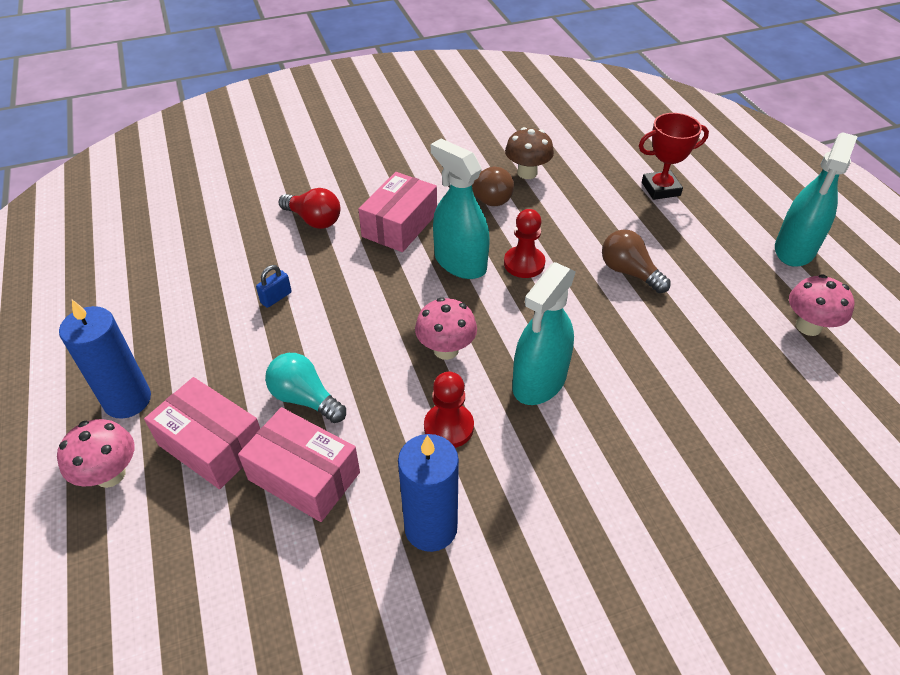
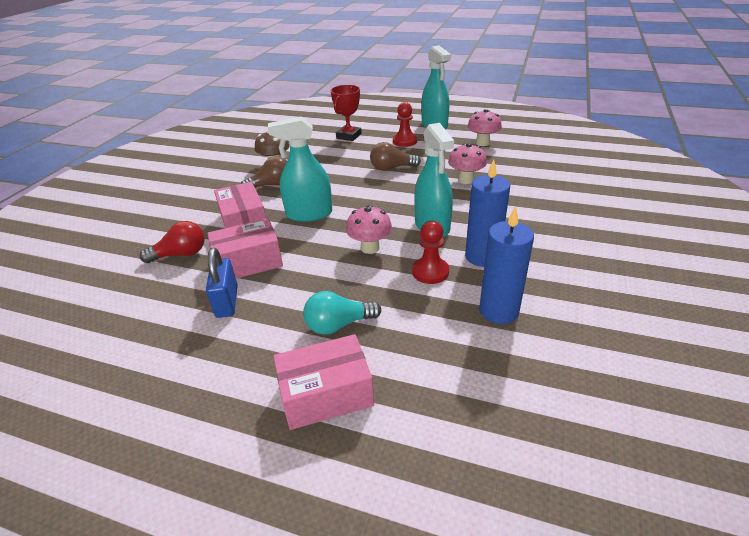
camera: 50 degrees left, 10 degrees down
(110, 474) = (286, 478): pink mushroom -> pink mushroom (465, 180)
(127, 400) = (217, 434): blue candle -> blue candle (482, 257)
(276, 298) = (227, 302): blue padlock -> blue padlock, size x1.67
(304, 476) = (406, 352): pink box -> pink box (248, 262)
(524, 263) = (341, 194): red pawn -> red pawn (404, 141)

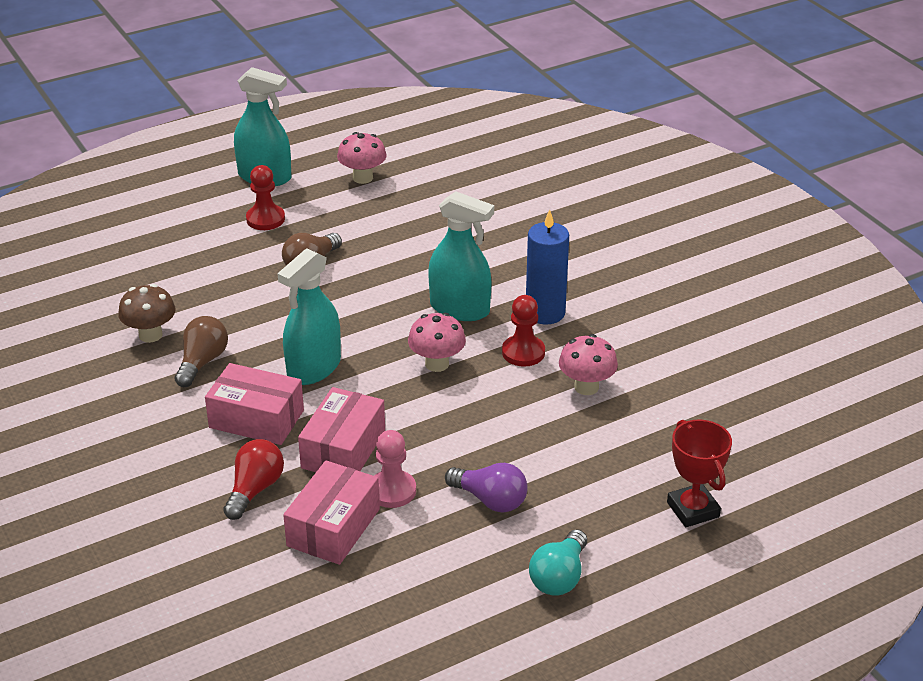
camera: 50 degrees left, 0 degrees up
(227, 302) = (392, 491): blue padlock -> pink pawn
(259, 350) = (490, 500): none -> purple light bulb
(326, 394) = (588, 488): pink box -> pink box (333, 527)
(338, 325) = (519, 441): turquoise light bulb -> turquoise light bulb (559, 577)
(349, 136) = (176, 246): red trophy -> red trophy (693, 509)
(465, 180) = (415, 238): pink mushroom -> pink mushroom (586, 387)
(498, 311) = (618, 351): blue candle -> none

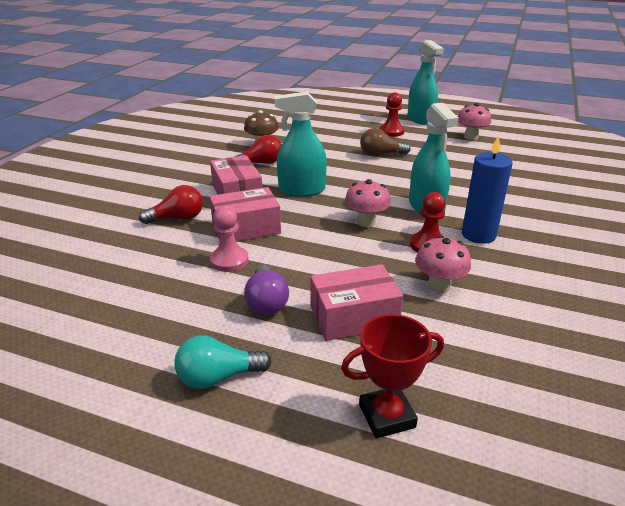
camera: 50 degrees right, 5 degrees down
(202, 362) = (261, 163): brown light bulb -> red light bulb
(333, 527) = (171, 256): pink box -> pink box (354, 317)
(693, 509) = (387, 416): red trophy -> red trophy turned 45 degrees clockwise

